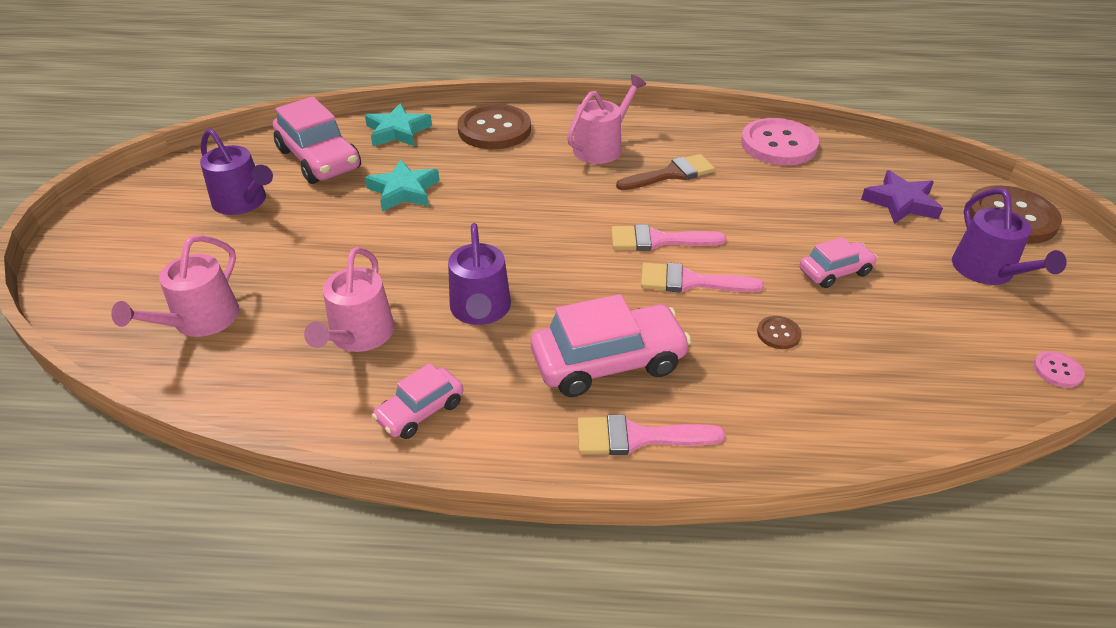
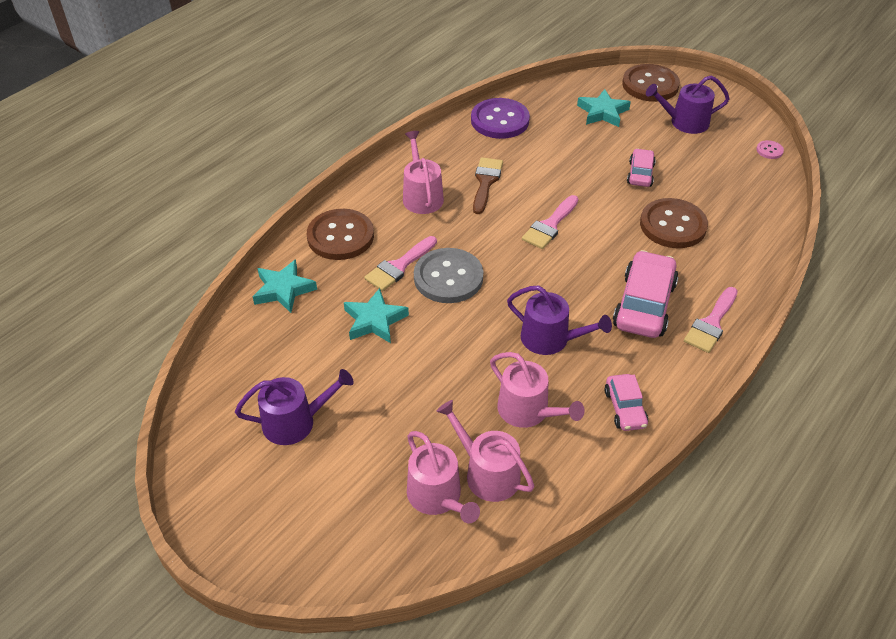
camera: 55 degrees left, 5 degrees up
(251, 341) = (487, 473): none -> pink watering can
(319, 159) = (277, 352): pink car -> none
(504, 208) = (448, 277): none -> grey button
(690, 281) = (601, 234): pink brush -> pink brush (399, 266)
(778, 144) = (500, 120): pink button -> purple button
(778, 334) = (673, 225): brown button -> brown button, size x2.33
(901, 203) = (603, 112): purple star -> turquoise star
(987, 271) = (684, 122): purple watering can -> purple watering can turned 150 degrees clockwise

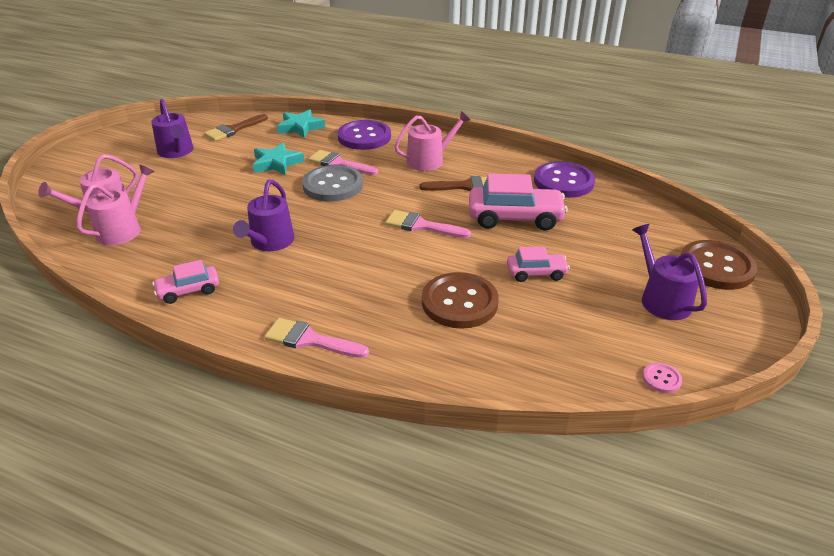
camera: 75 degrees right, 10 degrees down
(255, 358) = (233, 130): none -> brown brush
(340, 236) = (364, 137): brown button -> purple button
(528, 411) = (185, 240): pink watering can -> none
(603, 112) = (629, 238): turquoise star -> none
(644, 305) = (327, 291): pink car -> pink car (515, 218)

